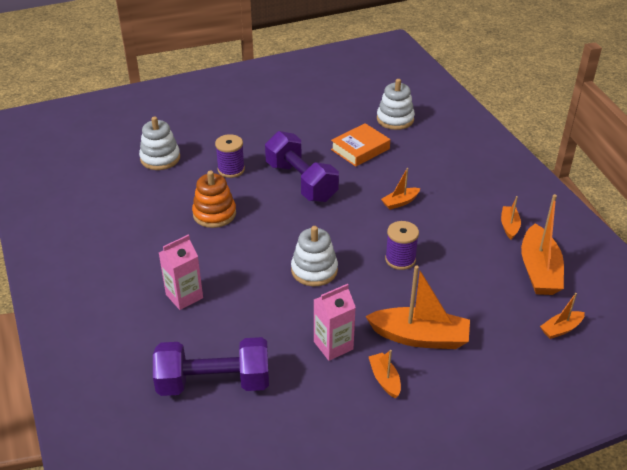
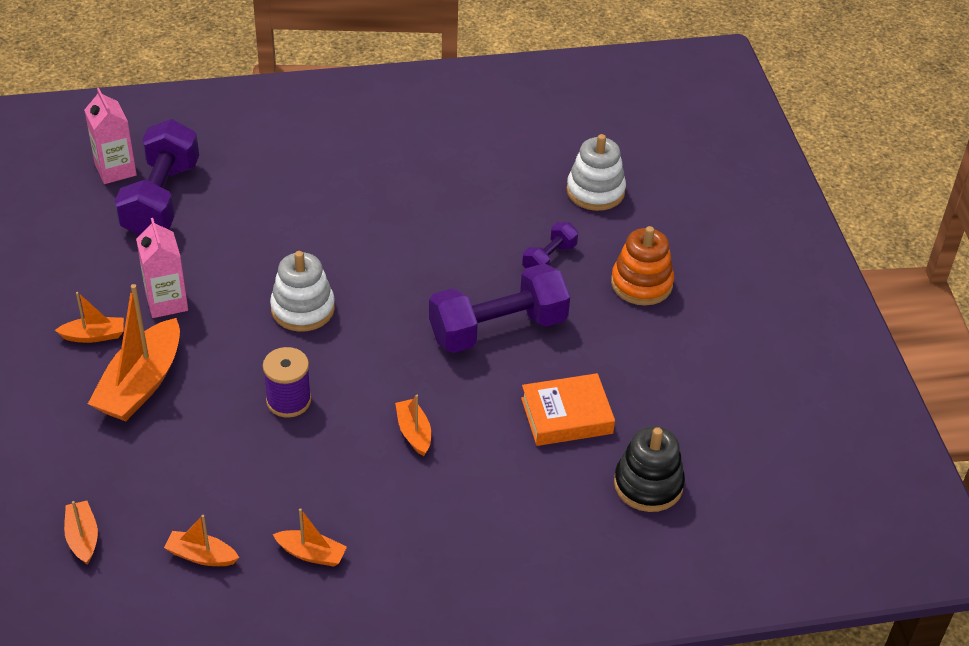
camera: 100 degrees right, 5 degrees up
(184, 296) = (304, 189): pink carton -> pink carton (115, 170)
(214, 214) = (451, 231): orange stacking toy -> orange stacking toy (641, 283)
(231, 169) = (549, 259): purple spool -> purple dumbbell
(360, 149) = (566, 416): orange book -> orange book turned 75 degrees counterclockwise
(395, 119) = (648, 484): white stacking toy -> black stacking toy
(539, 270) = (201, 556): orange boat -> orange boat, size x0.51

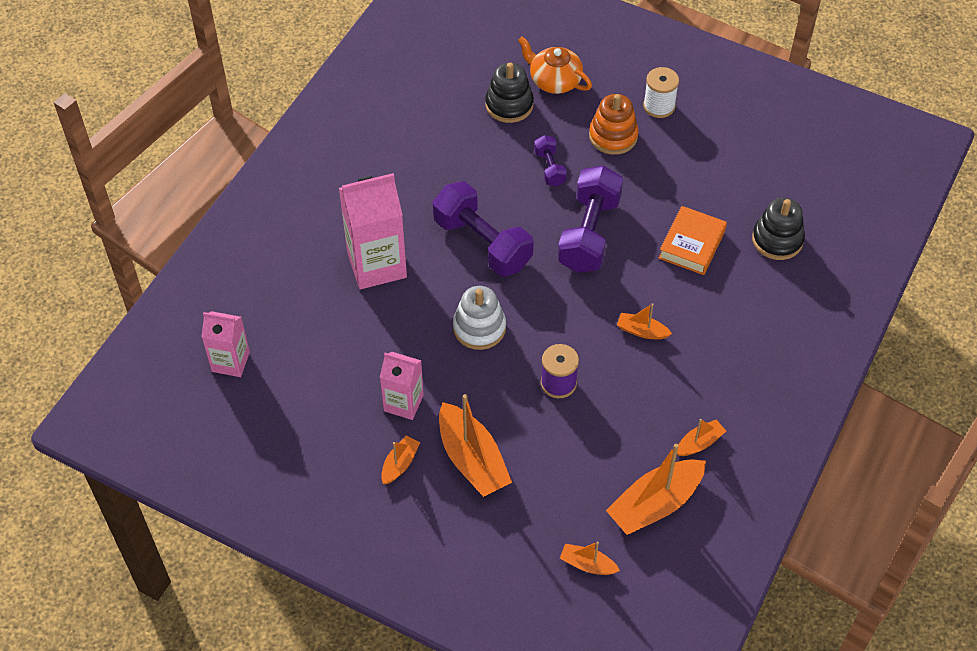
camera: 50 degrees left, 10 degrees up
(161, 199) = (291, 350): purple dumbbell -> purple dumbbell (482, 243)
(201, 556) = (655, 504): orange boat -> orange boat, size x1.95
(310, 203) = (376, 264): none -> pink carton
(595, 191) = (509, 105): white stacking toy -> black stacking toy
(662, 206) = (554, 80): none -> orange teapot
(720, 298) = (659, 106): none -> white spool

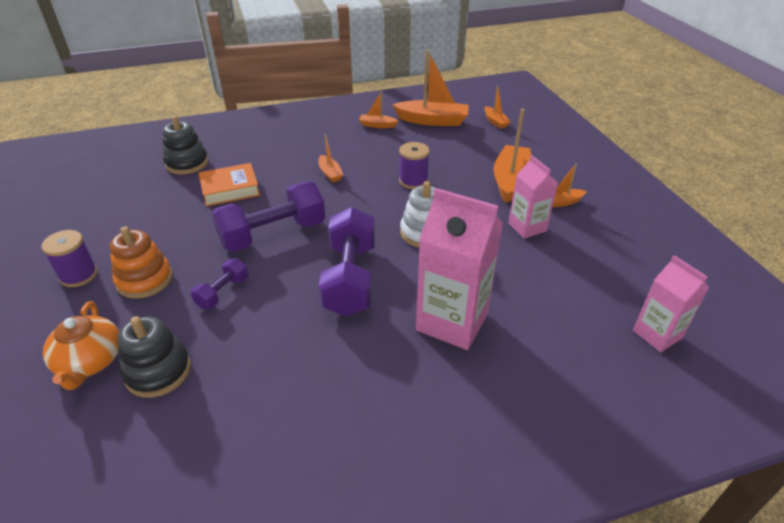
camera: 135 degrees left, 15 degrees down
(659, 106) = (79, 275): white spool -> purple spool

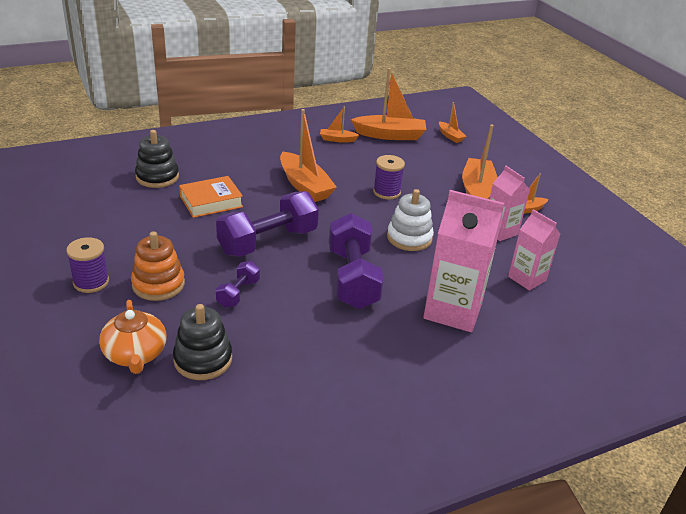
camera: 10 degrees left, 5 degrees down
(330, 173) = (305, 186): orange boat -> orange boat, size x1.95
(657, 334) = (625, 315): pink carton -> pink carton (527, 278)

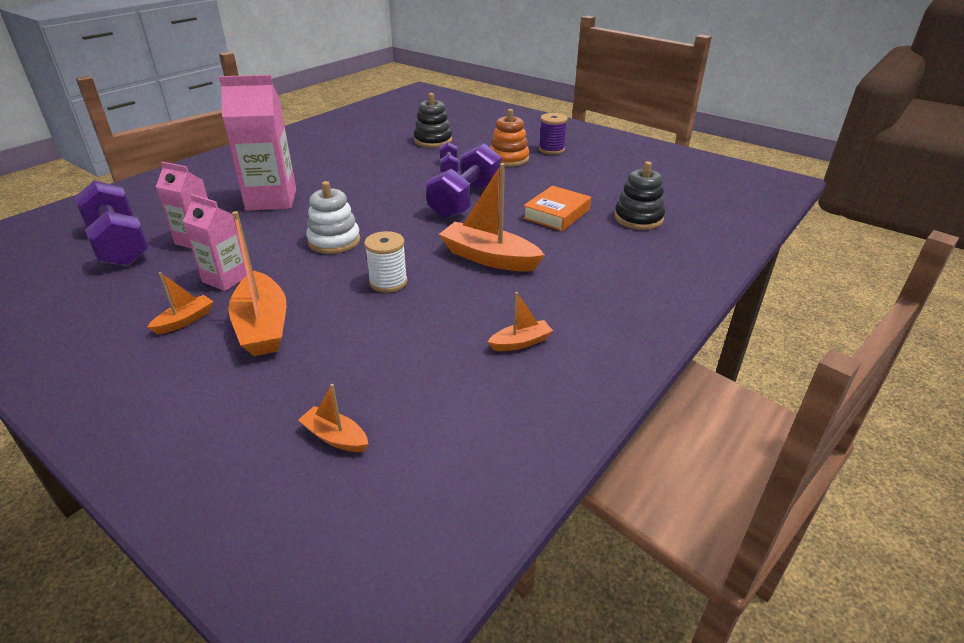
camera: 155 degrees right, 0 degrees up
(135, 354) = (473, 134): orange teapot -> none
(352, 278) = (369, 197): purple dumbbell -> purple dumbbell (119, 244)
(386, 192) = (388, 282): purple spool -> white spool
(390, 135) = (448, 389): orange boat -> none

